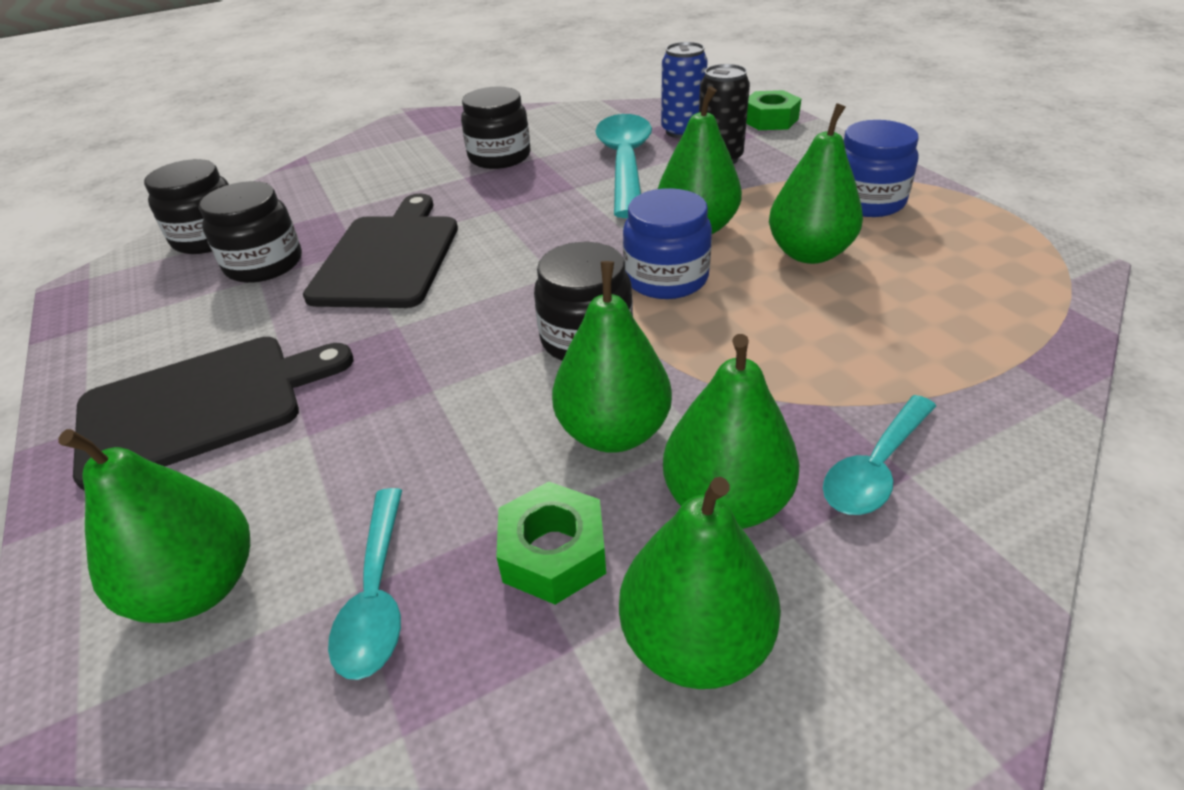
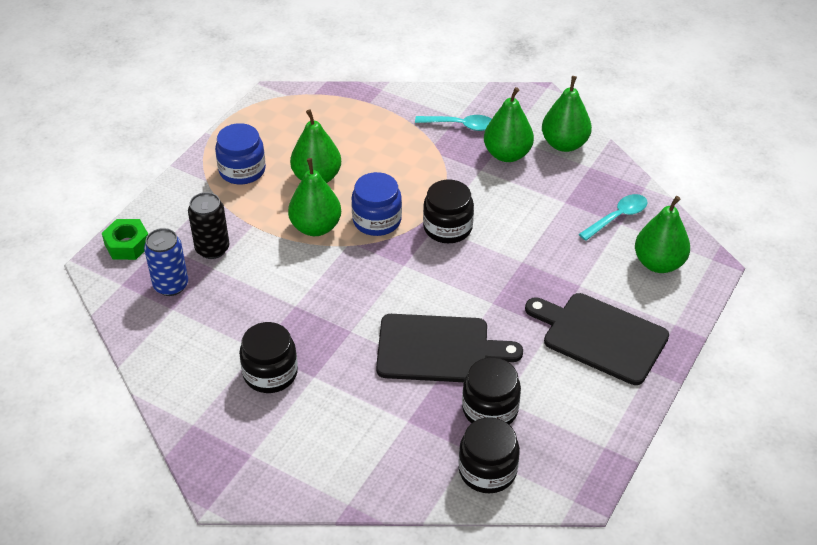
camera: 125 degrees left, 5 degrees up
(389, 257) = (438, 349): black cutting board -> black cutting board turned 150 degrees counterclockwise
(553, 553) = (564, 185): green nut -> none
(613, 432) = (498, 194): green pear -> none
(625, 164) = (245, 294): turquoise spoon -> none

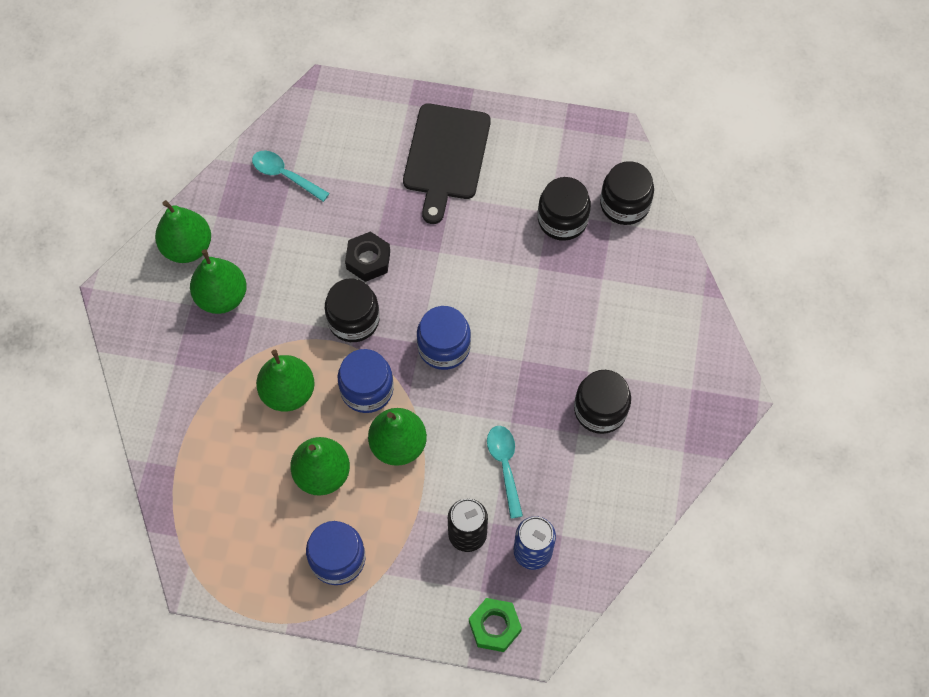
camera: 110 degrees left, 20 degrees up
(392, 280) = (444, 347): none -> blue jar
(438, 349) = (513, 279): black cutting board -> none
(460, 125) = (187, 357): turquoise spoon -> turquoise spoon (505, 466)
(504, 251) = (368, 260): none -> black nut
(658, 263) = (336, 130): green pear -> green pear (288, 392)

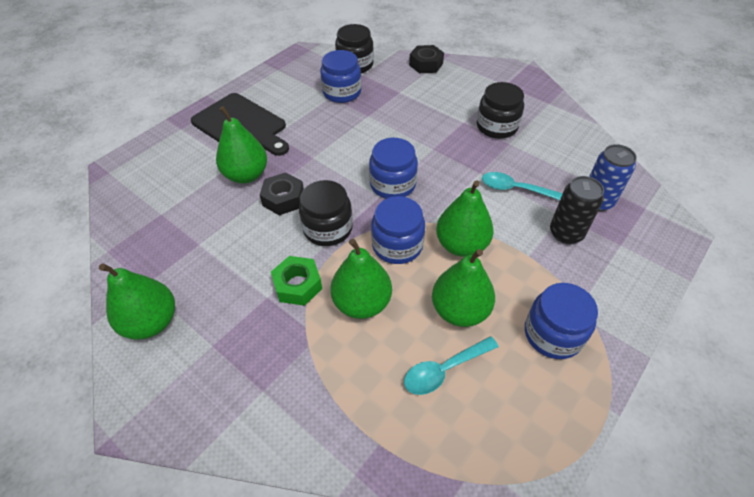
camera: 60 degrees left, 15 degrees down
(222, 297) = (227, 315): green pear -> green pear (246, 175)
(285, 175) = (159, 220): turquoise spoon -> turquoise spoon (444, 370)
(494, 627) = (657, 248): green nut -> green nut (298, 285)
(562, 219) = (342, 92): black jar -> blue jar
(677, 281) = (426, 64): none -> black nut

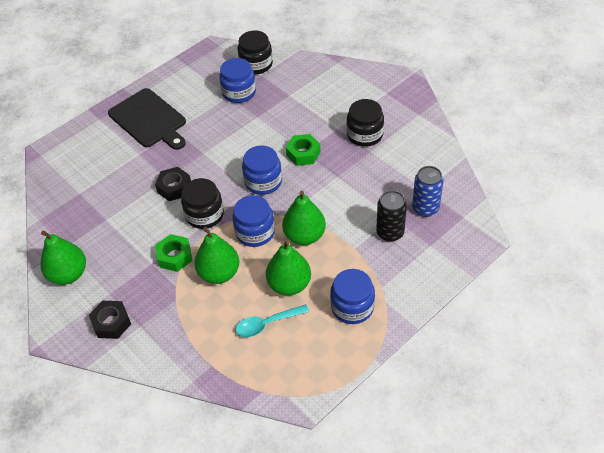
camera: 10 degrees right, 0 degrees up
(246, 175) = (148, 165): green pear -> none
(426, 64) = (320, 67): black nut -> black nut (111, 323)
(432, 150) = (303, 154): none -> green nut
(515, 189) = (362, 193): turquoise spoon -> none

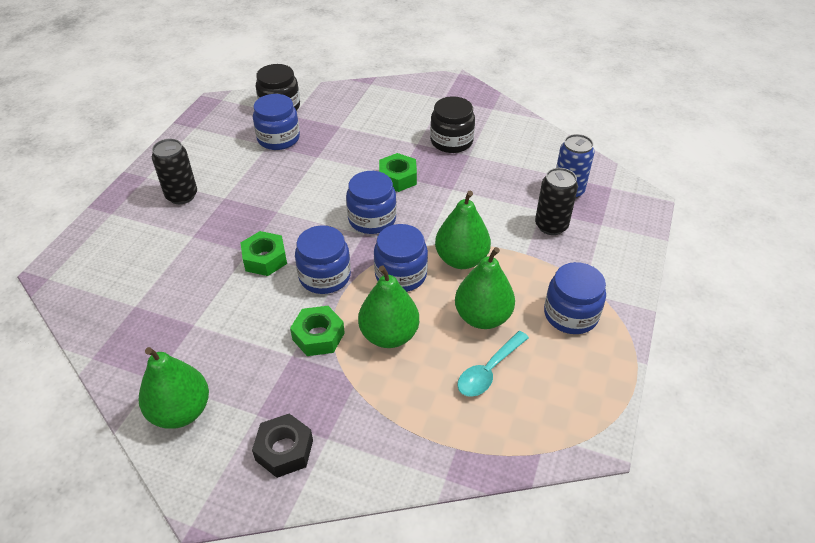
camera: 30 degrees left, 5 degrees down
(149, 120) = (182, 196): black cutting board -> black can
(174, 188) = (265, 259): black nut -> green nut
(204, 215) = (324, 276): black jar -> blue jar

